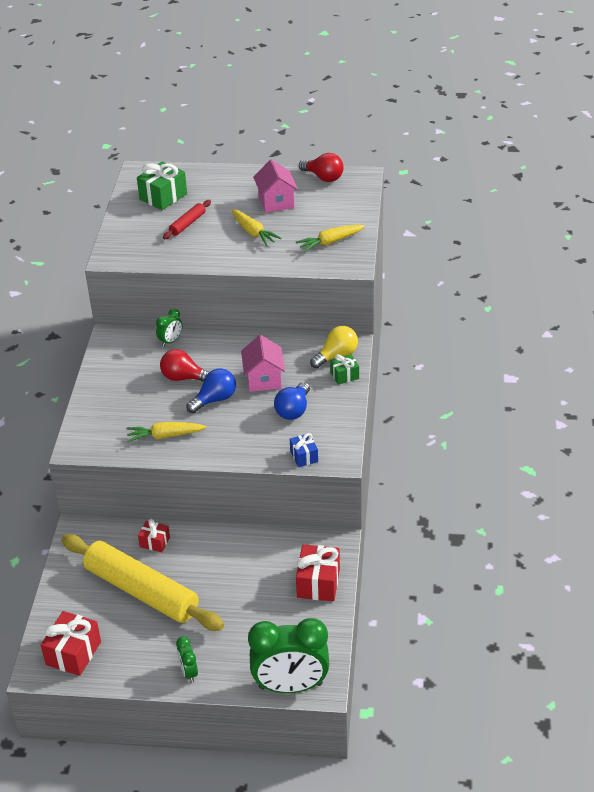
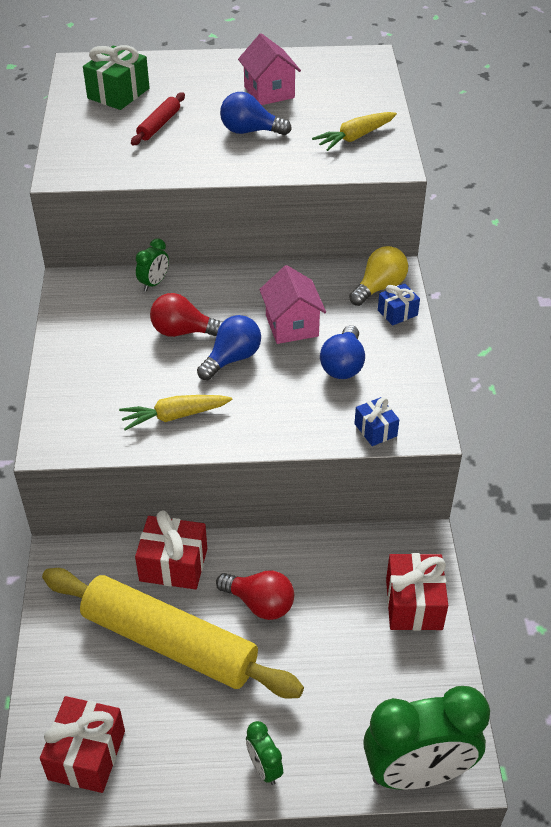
camera: 10 degrees left, 5 degrees up
(155, 542) = (173, 565): red gift -> red gift, size x1.72
(253, 233) = (250, 131): yellow carrot -> blue light bulb
(323, 177) = (321, 60): red light bulb -> red light bulb (260, 603)
(344, 375) = (397, 313): green gift -> blue gift

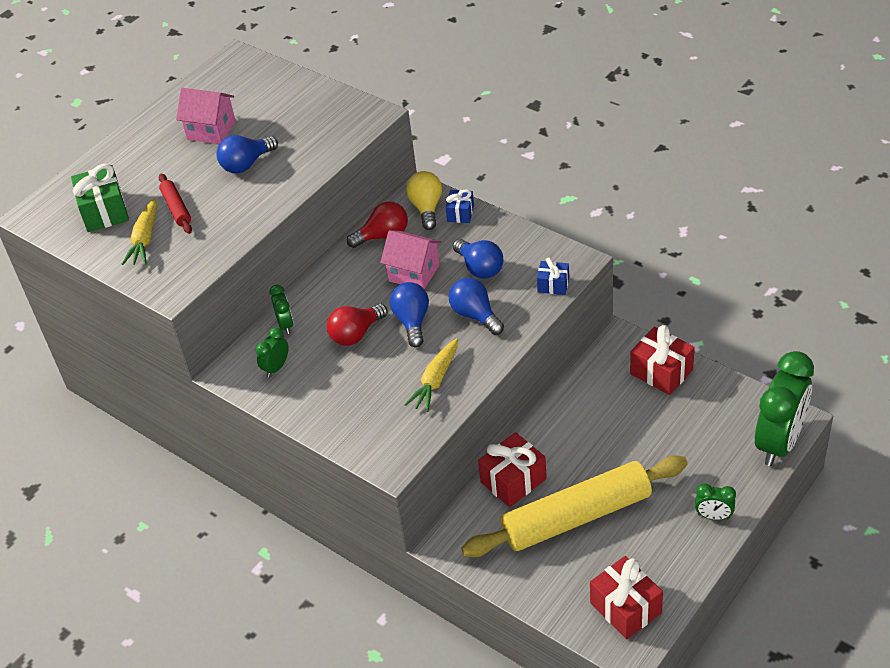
camera: 45 degrees left, 0 degrees up
(100, 306) = (276, 367): none -> green clock
(260, 603) = (589, 450): red light bulb -> red light bulb (383, 236)
(281, 396) = (475, 315): none -> blue light bulb
(354, 137) = (320, 117): yellow carrot -> yellow carrot (145, 240)

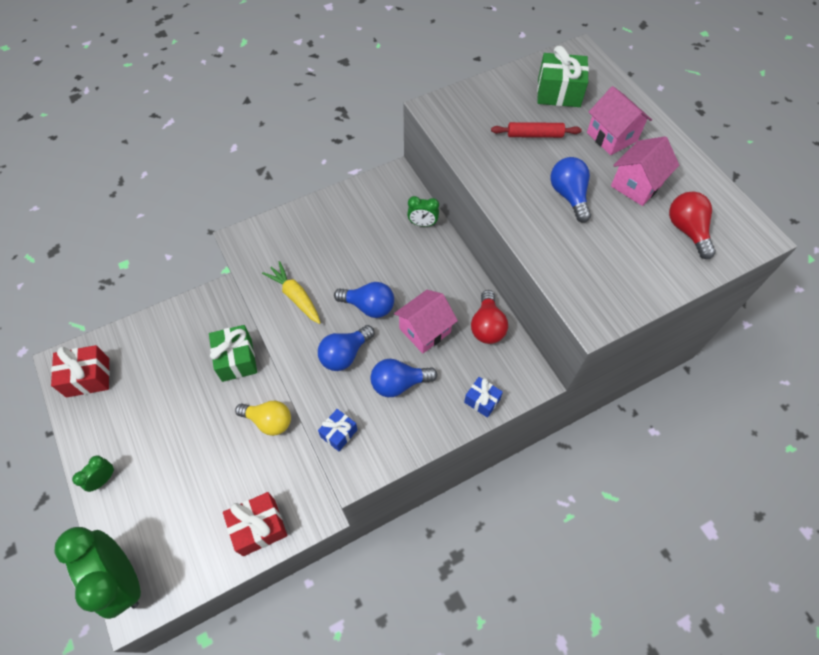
camera: 110 degrees right, 15 degrees up
(145, 240) = (506, 107): yellow carrot -> none
(154, 160) = (612, 137): none -> pink house
(276, 367) = (381, 204): green clock -> none
(356, 334) = (381, 264): red light bulb -> red light bulb (687, 230)
(426, 208) = (506, 375): yellow light bulb -> yellow light bulb (269, 421)
(475, 315) = (345, 354): blue light bulb -> blue light bulb turned 150 degrees clockwise
(513, 480) = (236, 359): red gift -> green gift
(576, 517) = (177, 385): yellow rolling pin -> none

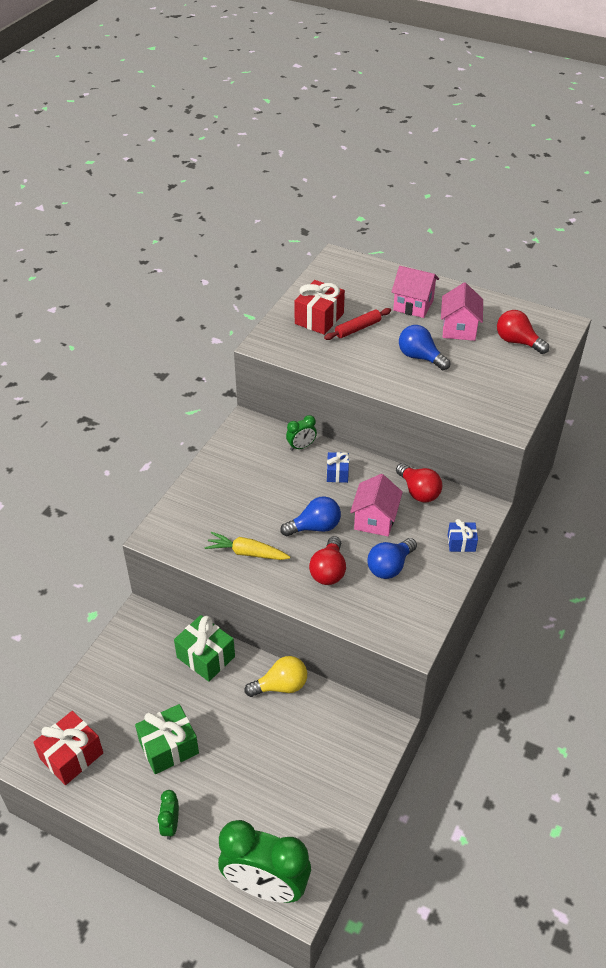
camera: 35 degrees left, 15 degrees down
(259, 527) = (348, 768): red gift -> red gift (319, 318)
(339, 433) = (377, 626): blue gift -> blue gift (337, 473)
(345, 354) = (328, 571): blue light bulb -> red light bulb
(558, 92) = (347, 292): green gift -> green gift (169, 747)

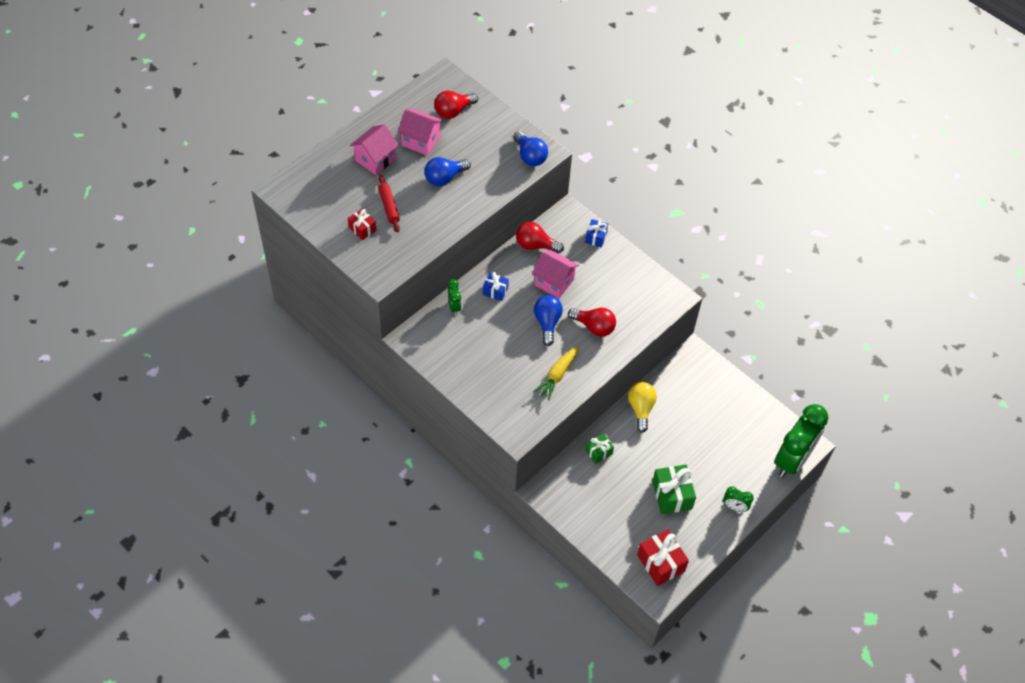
camera: 75 degrees left, 10 degrees up
(206, 657) = (598, 452): green gift -> green gift, size x0.58
(319, 318) = (362, 229): red gift -> red gift, size x0.58
(390, 566) = (603, 288): blue light bulb -> blue light bulb (530, 156)
(418, 491) = (535, 245): red light bulb -> red light bulb turned 150 degrees counterclockwise

